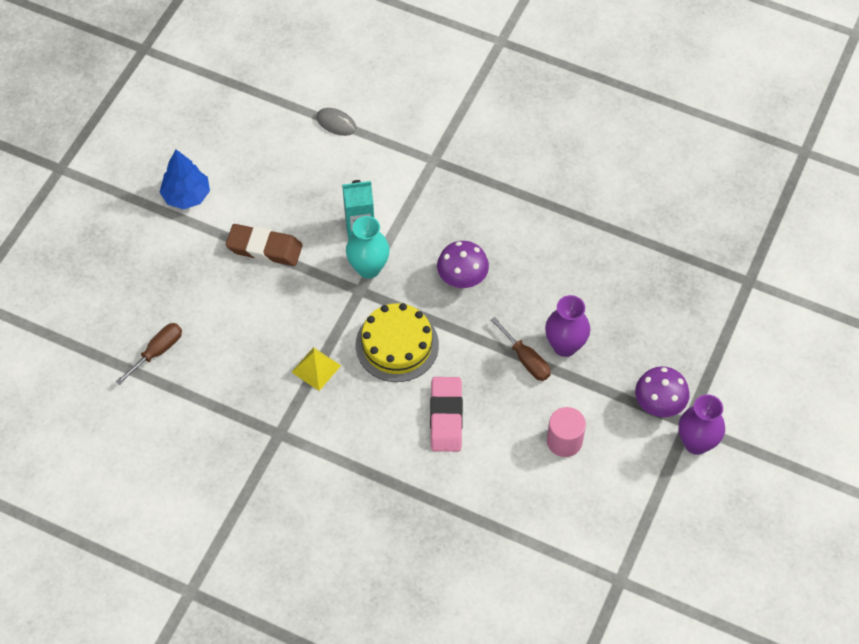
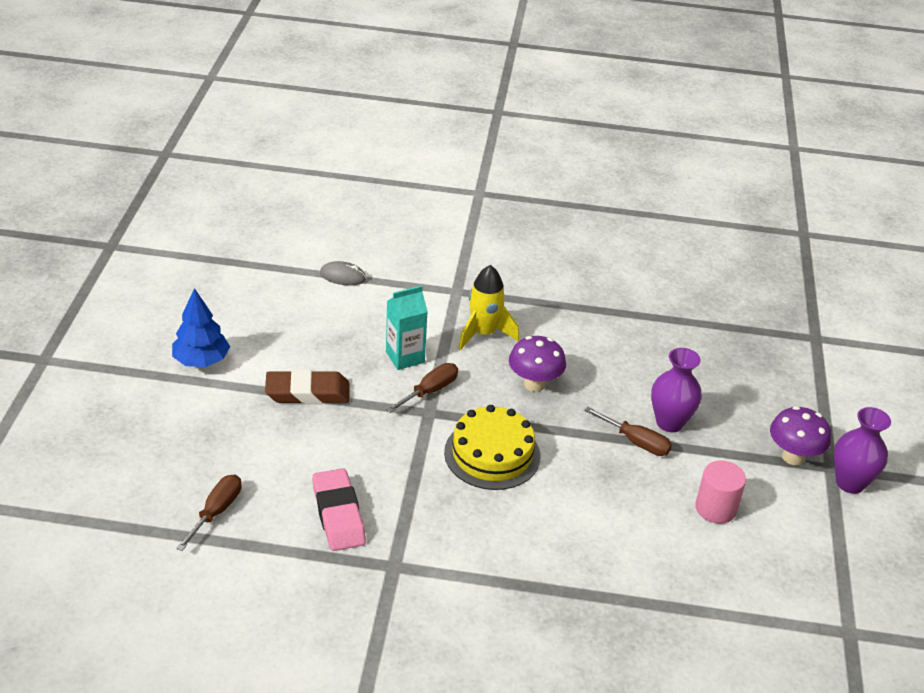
camera: 20 degrees left, 20 degrees down
(316, 368) = (411, 493): yellow pyramid -> none
(368, 268) = (430, 391): turquoise vase -> brown screwdriver
(439, 214) = (484, 333): none -> yellow rocket
(446, 417) = (577, 511): pink eraser -> pink eraser (338, 514)

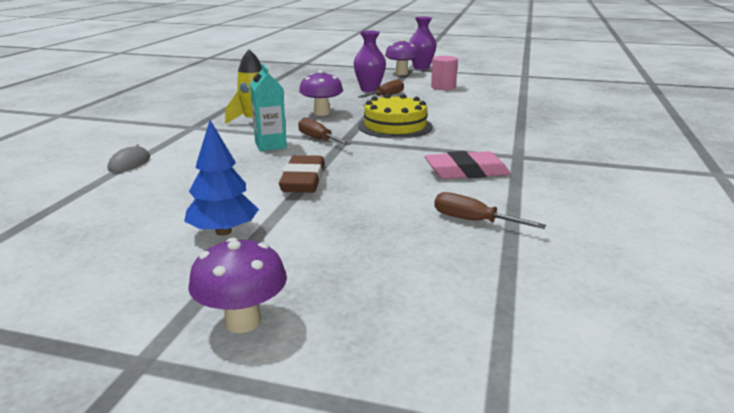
camera: 80 degrees left, 15 degrees down
(77, 392) = (243, 322): none -> purple mushroom

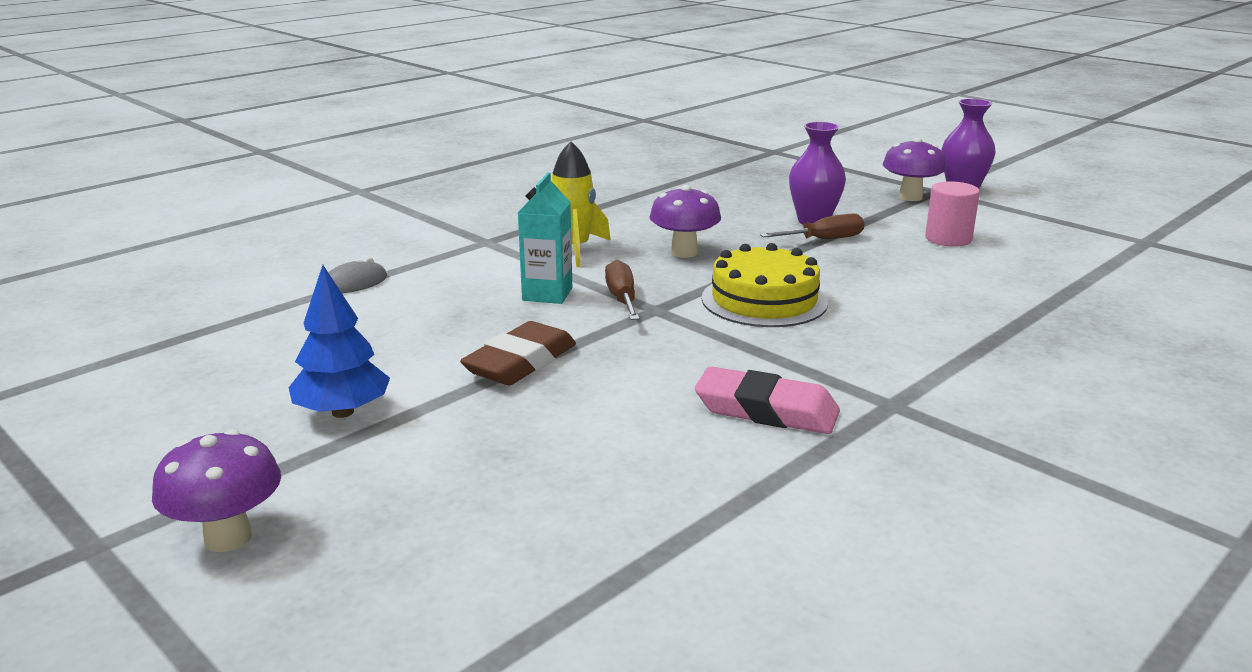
camera: 30 degrees right, 0 degrees up
(473, 221) = (663, 495): brown screwdriver -> none

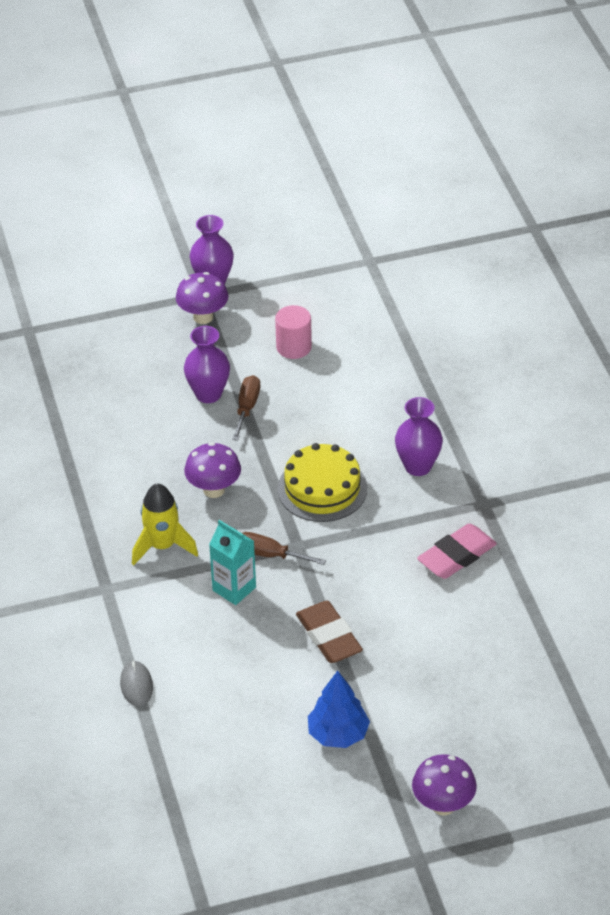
camera: 60 degrees left, 20 degrees up
(887, 343) = (418, 466): none -> purple vase

